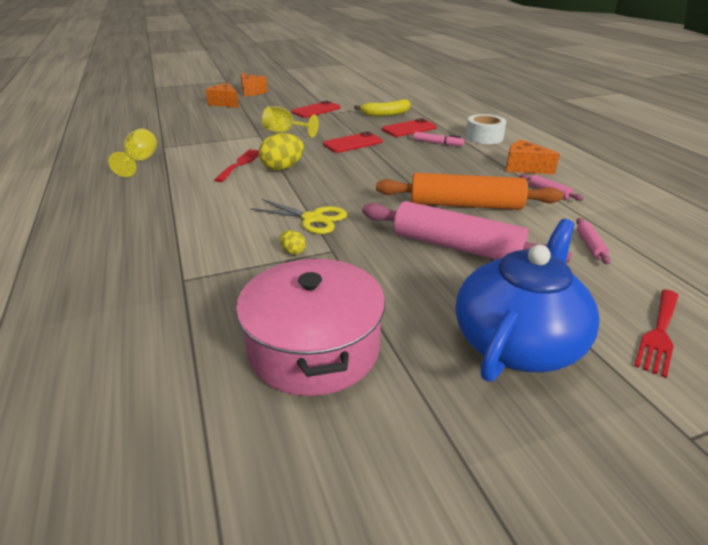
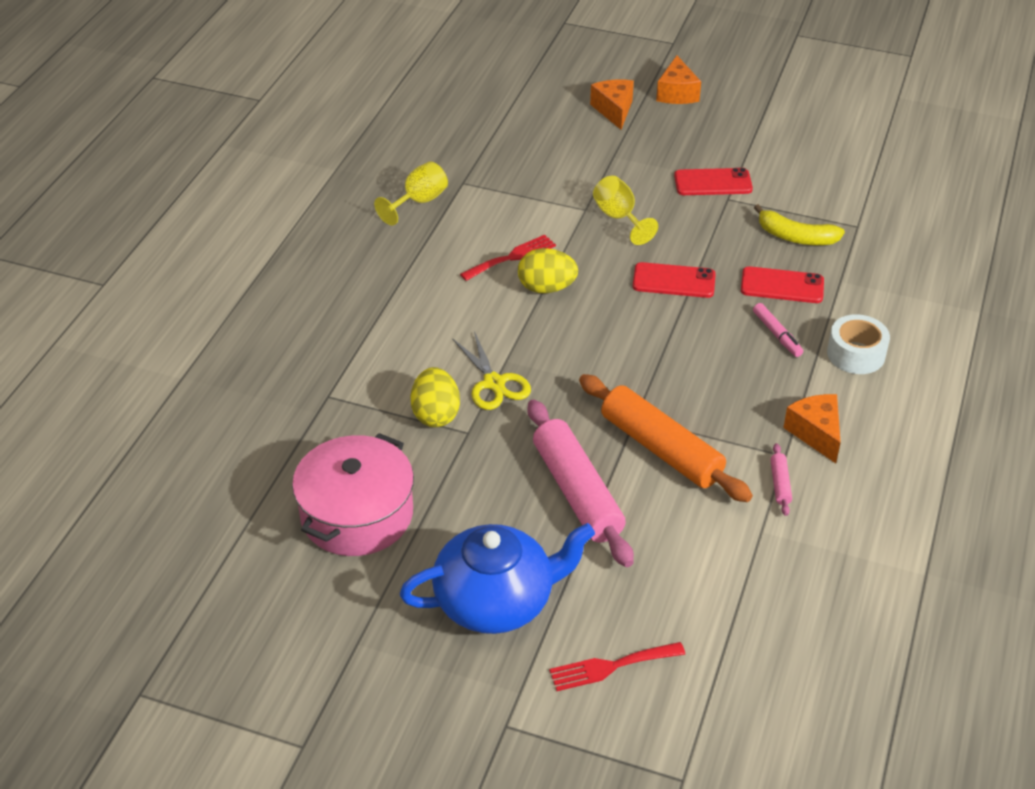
camera: 40 degrees right, 10 degrees up
(293, 251) = (436, 414): yellow egg -> yellow egg, size x2.09
(590, 245) = (702, 567): pink rolling pin -> none

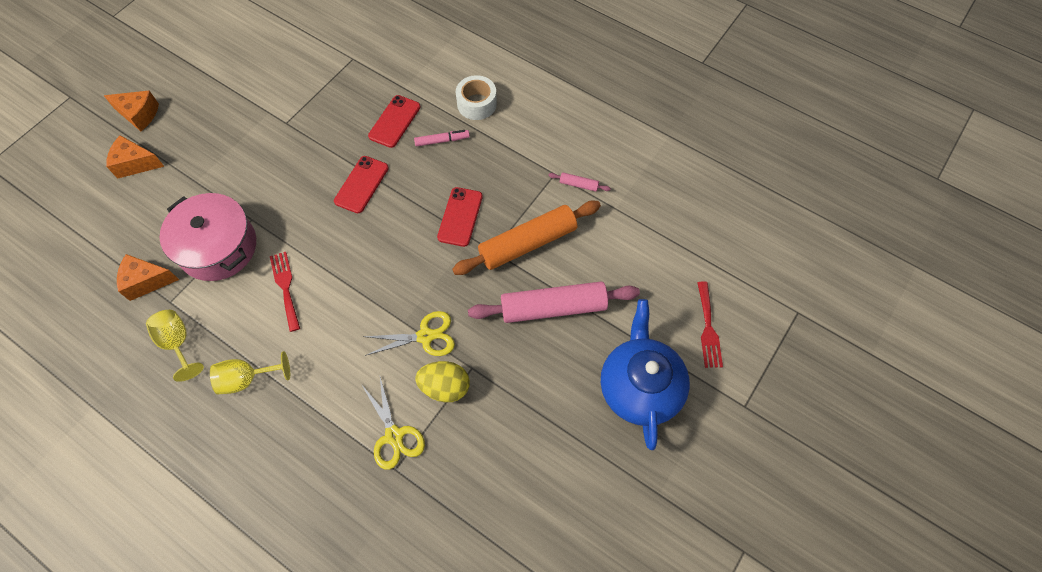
camera: 75 degrees left, 20 degrees up
(357, 514) = (534, 470): pink pot -> pink pot (218, 247)
(365, 386) = (394, 436): none -> yellow scissors
(546, 288) = (333, 271): yellow egg -> none
(619, 218) = (273, 199): yellow goblet -> yellow goblet (247, 379)
(713, 183) = (263, 126): red phone -> red phone (460, 217)
(795, 237) = (347, 96): yellow banana -> none
(816, 433) = (540, 150): orange cheese -> orange cheese (147, 281)

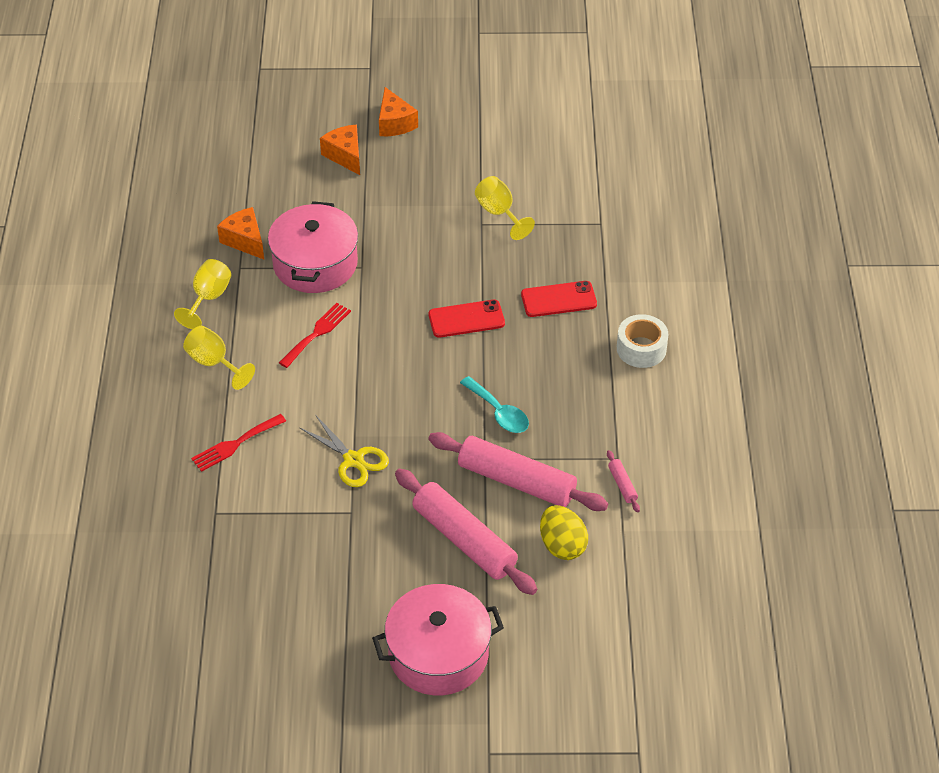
camera: 55 degrees right, 15 degrees down
(287, 107) = (499, 213): none -> yellow goblet
(394, 436) = (243, 494): yellow scissors -> none
(442, 141) = (571, 348): pink marker -> none
(445, 387) = (316, 503): yellow egg -> yellow egg (562, 545)
(460, 217) = (499, 412): red phone -> turquoise spoon
(527, 243) = (516, 481): orange rolling pin -> pink rolling pin
(640, 386) = (438, 654): blue teapot -> pink pot
(708, 328) = (550, 680): red fork -> red fork (235, 444)

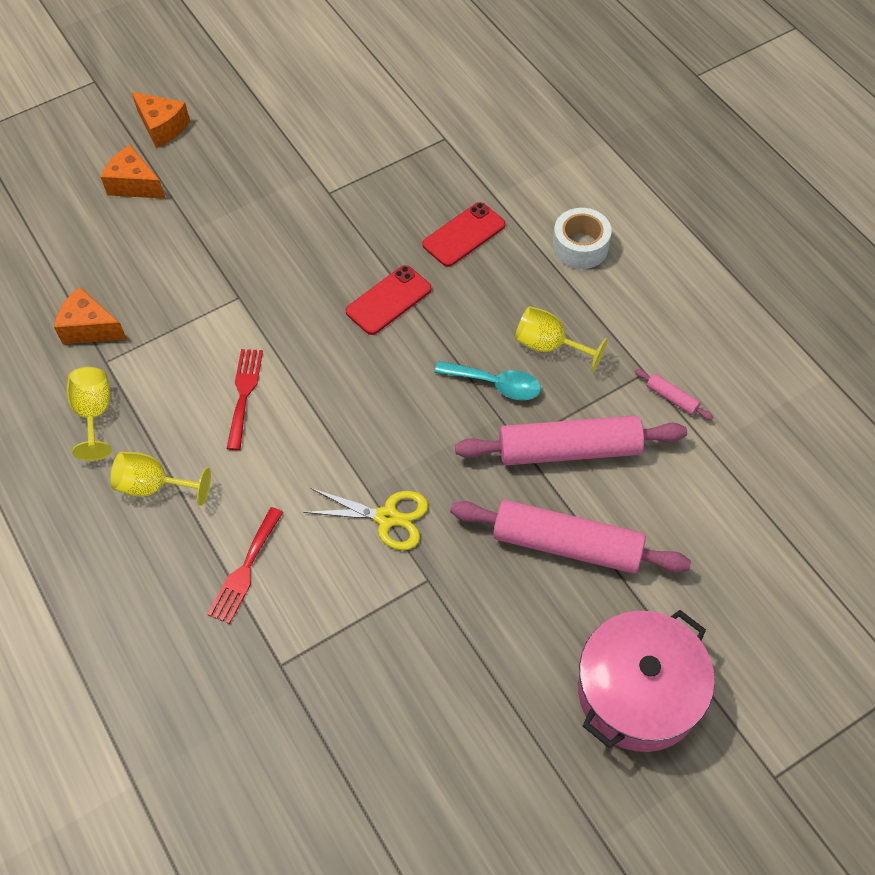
camera: 30 degrees left, 10 degrees up
(315, 263) = (186, 317): pink pot -> none
(499, 213) = (339, 173): yellow goblet -> yellow goblet (549, 346)
(562, 545) = (666, 496): yellow egg -> none

